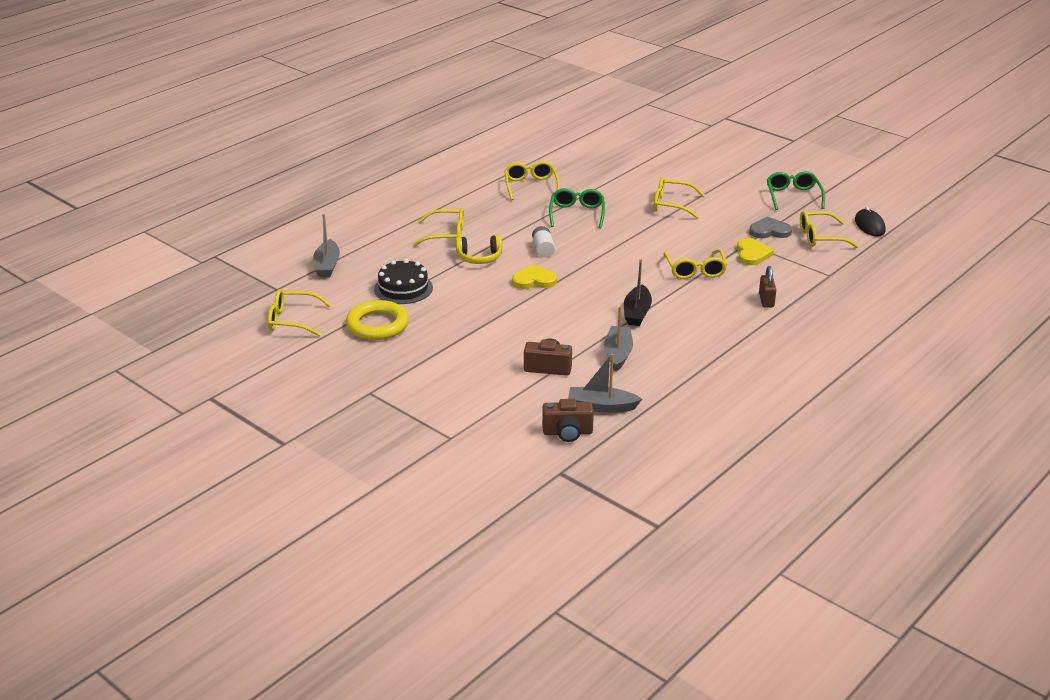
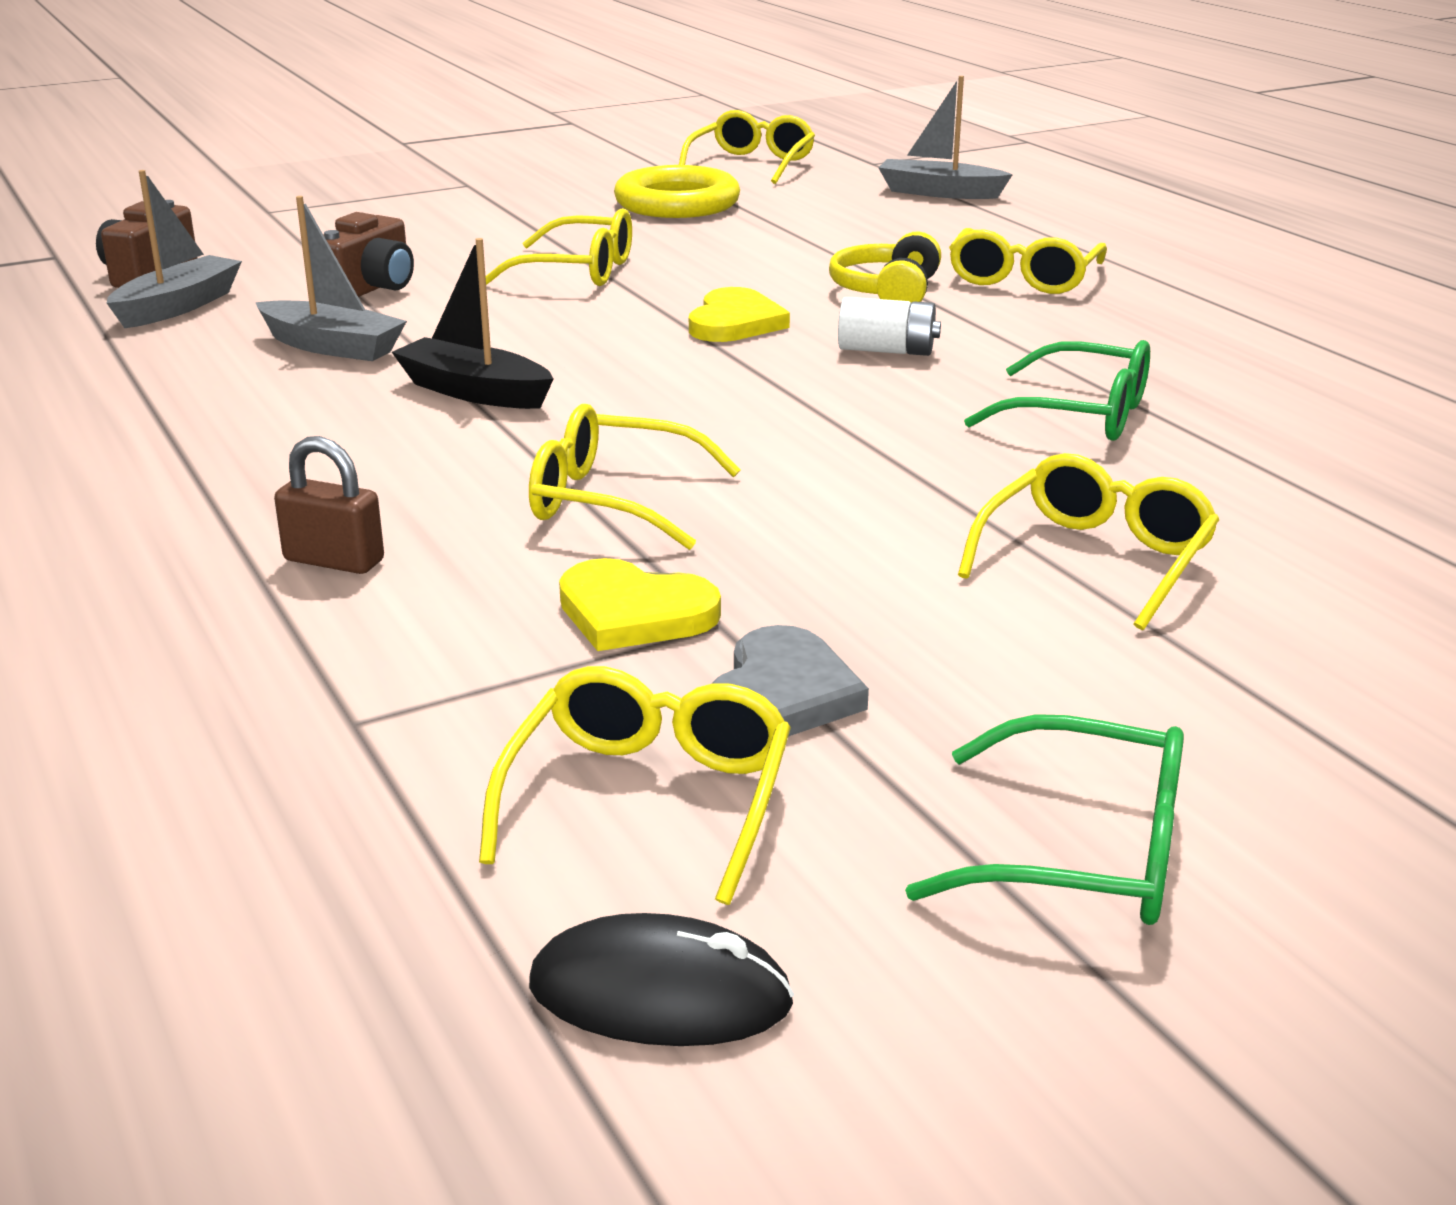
camera: 110 degrees right, 5 degrees down
(403, 288) = (800, 228): black cake -> none
(531, 186) = (1294, 388): yellow glasses -> yellow glasses (578, 271)

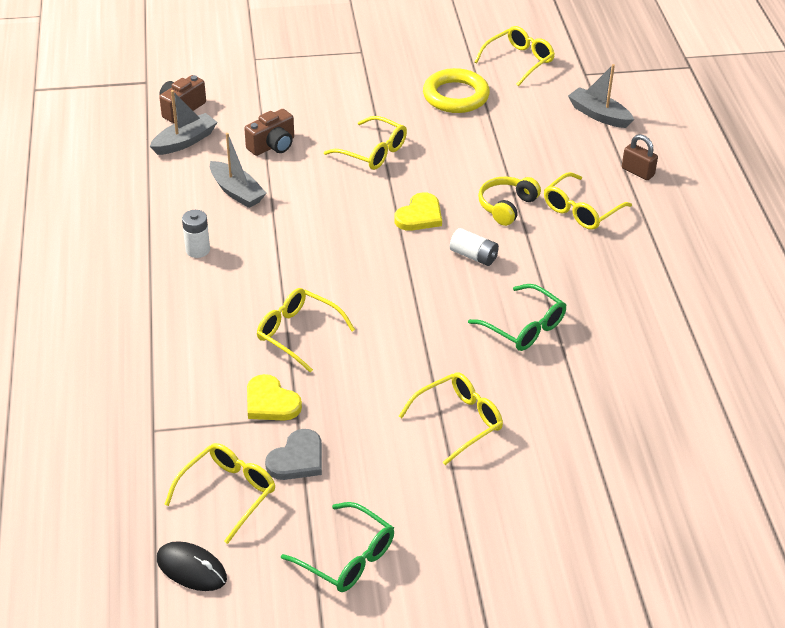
camera: 20 degrees right, 15 degrees up
(292, 427) = (197, 250): none -> white battery
(334, 561) = (180, 342): brown padlock -> brown padlock (637, 172)
(474, 392) = (280, 243): black boat -> none

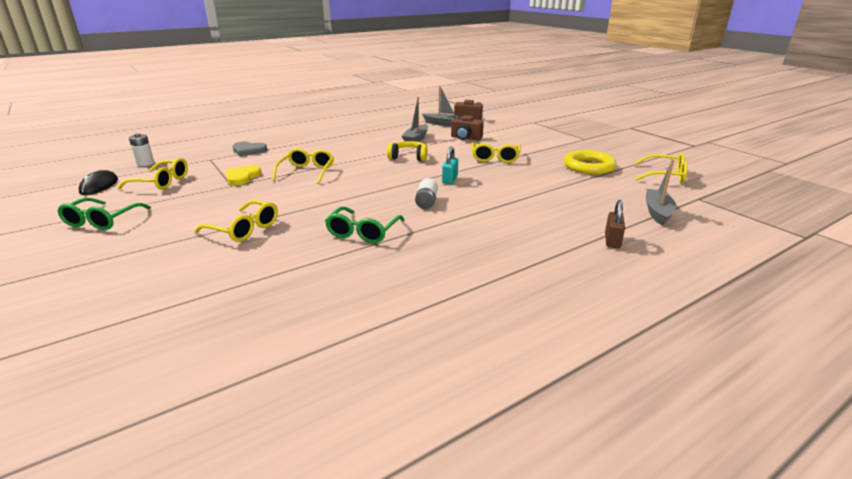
camera: 65 degrees right, 15 degrees down
(197, 250) = (359, 141): white battery -> white battery (145, 163)
(297, 459) = (194, 192): grey heart -> grey heart (249, 150)
(419, 215) = (450, 180): yellow heart -> turquoise padlock
(506, 206) = (494, 202): yellow headphones -> yellow headphones (408, 157)
(581, 210) = (527, 227): yellow glasses -> none

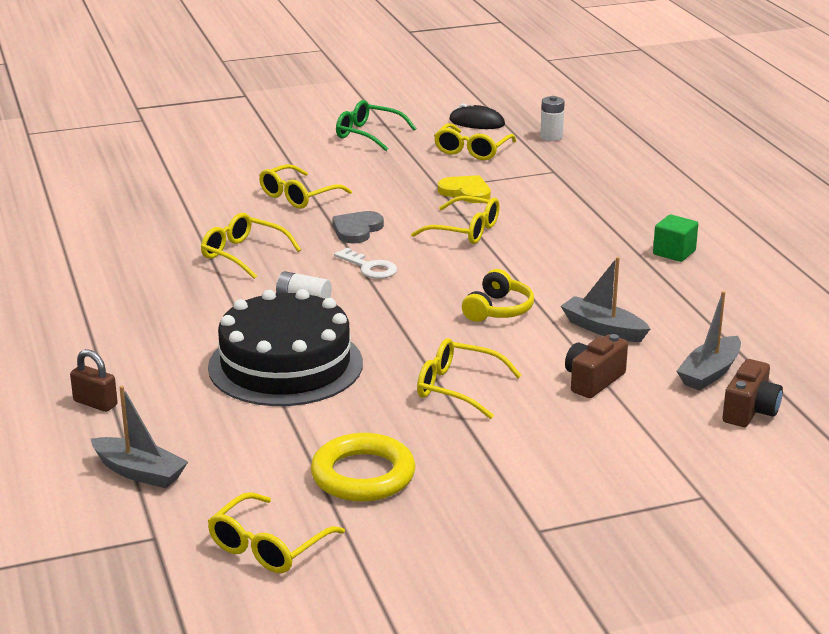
camera: 105 degrees right, 0 degrees up
(249, 150) = (584, 193): grey heart -> grey heart (357, 230)
(327, 132) = (674, 253): none -> green cube
(363, 232) = (243, 254): green glasses -> yellow glasses
(369, 190) = (370, 267): none -> white key
(450, 180) = (374, 329): turquoise padlock -> none
(509, 195) = (285, 365): none -> black cake

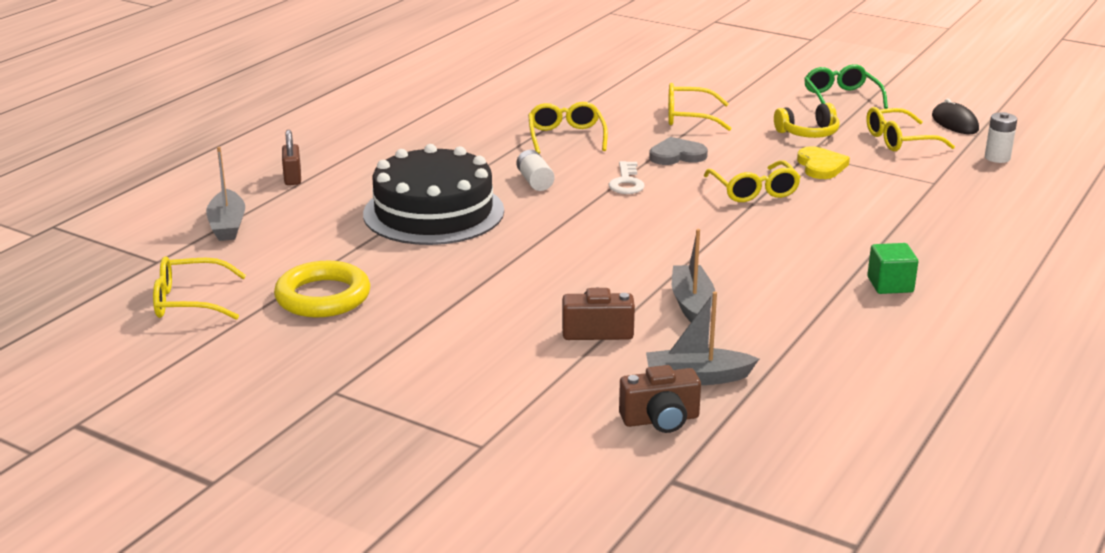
camera: 50 degrees right, 0 degrees up
(457, 388) = (498, 283): yellow glasses -> none
(498, 310) = (647, 251): yellow headphones -> yellow headphones (808, 133)

